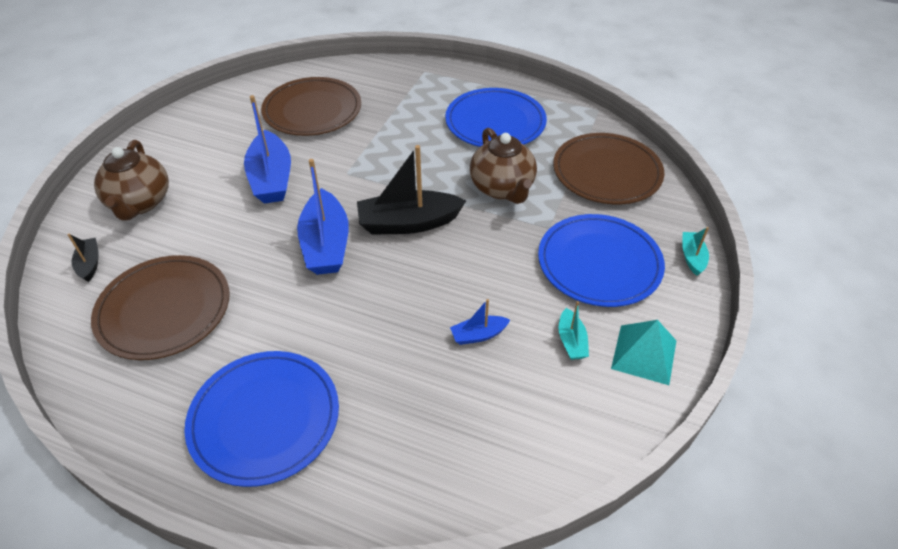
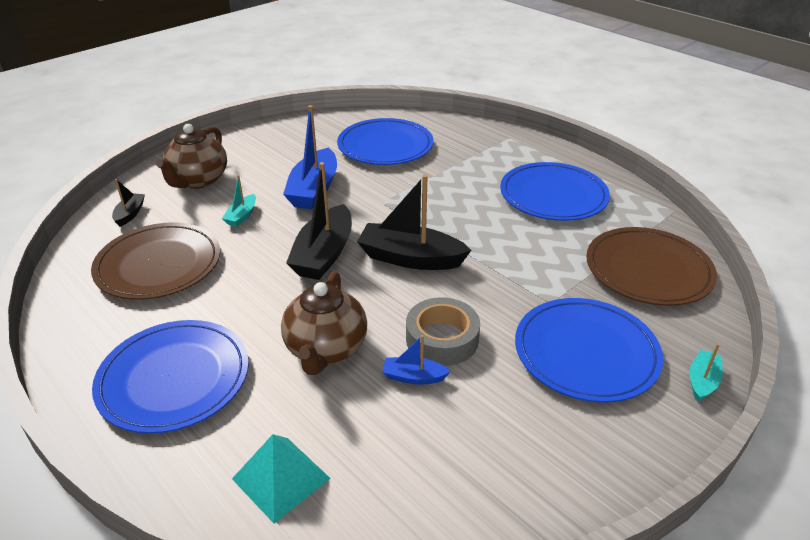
camera: 25 degrees right, 10 degrees down
(312, 110) = (385, 146): brown plate -> blue plate
(326, 244) = (324, 254): blue boat -> black boat
(481, 291) = (442, 339): none -> grey tape
(502, 188) = (523, 254): brown teapot -> brown teapot (326, 349)
(571, 341) = (507, 417): turquoise boat -> turquoise boat (241, 216)
(644, 354) = (583, 459): turquoise pyramid -> turquoise pyramid (281, 478)

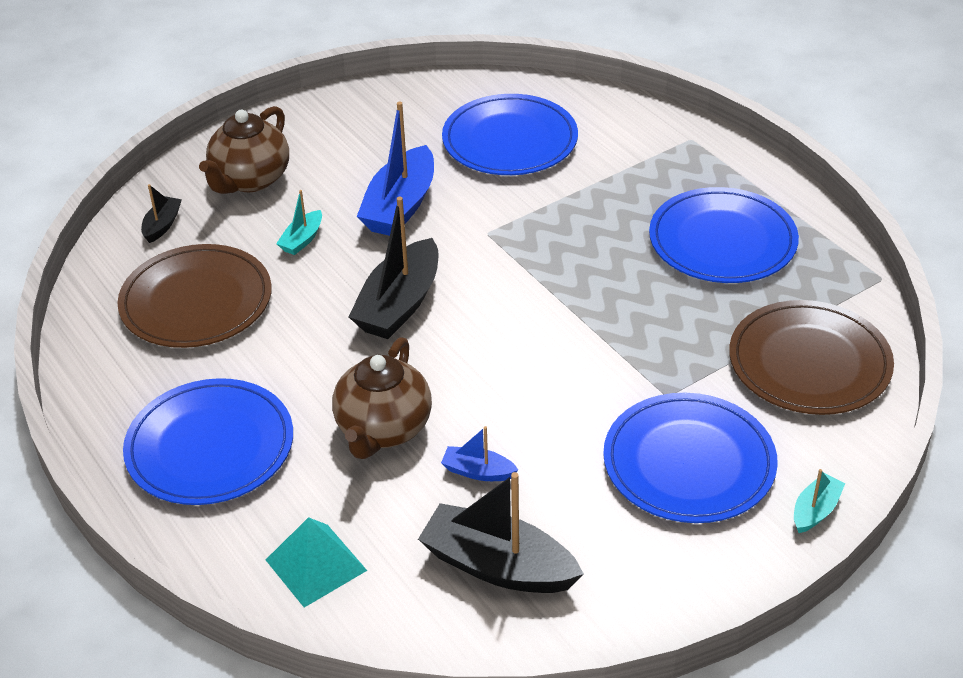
camera: 10 degrees right, 5 degrees up
(410, 258) = (507, 319): black boat -> black boat (498, 566)
(442, 339) = (521, 429): grey tape -> none

